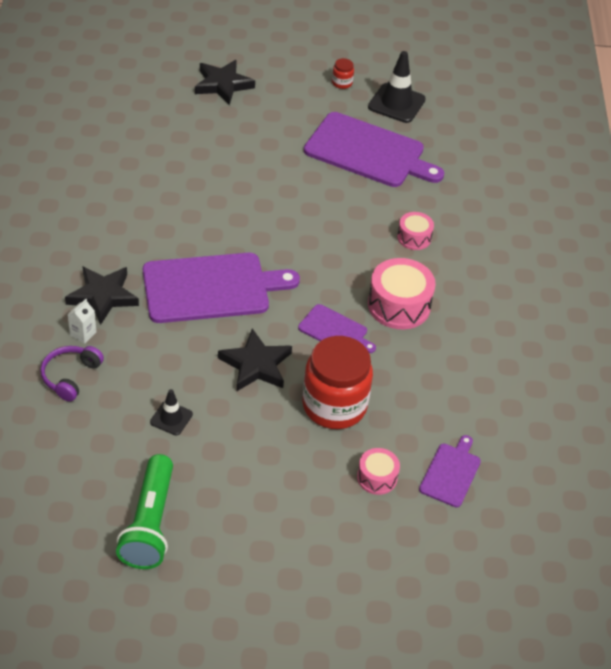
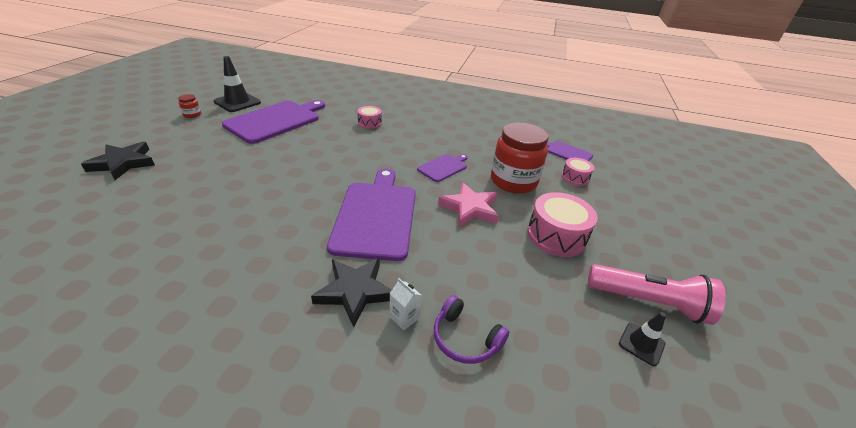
camera: 75 degrees left, 10 degrees down
(150, 523) = (648, 302): green flashlight -> pink flashlight
(171, 418) = (525, 267): black traffic cone -> black traffic cone (641, 344)
(256, 365) = (470, 208): black star -> pink star
(399, 305) = (428, 140): pink drum -> pink drum (556, 236)

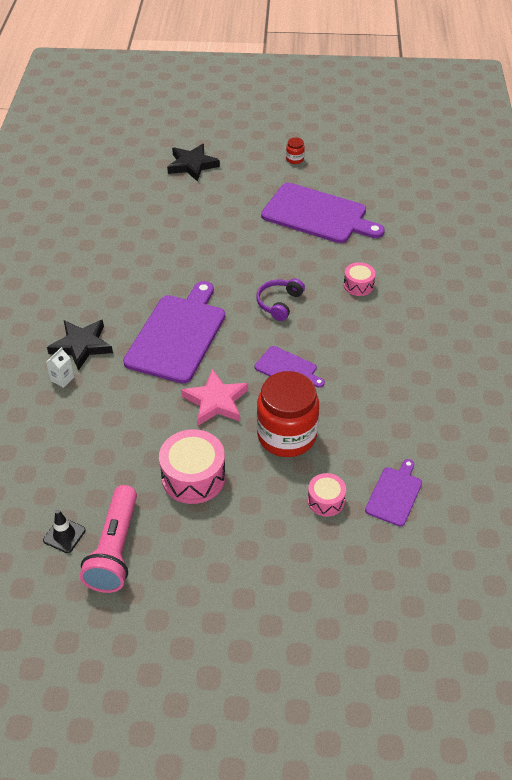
camera: 80 degrees right, 10 degrees up
(237, 102) = (342, 174): black traffic cone -> none
(376, 216) = (177, 335): purple cutting board -> purple cutting board turned 60 degrees counterclockwise
(465, 338) = (49, 417): purple headphones -> purple headphones (279, 303)

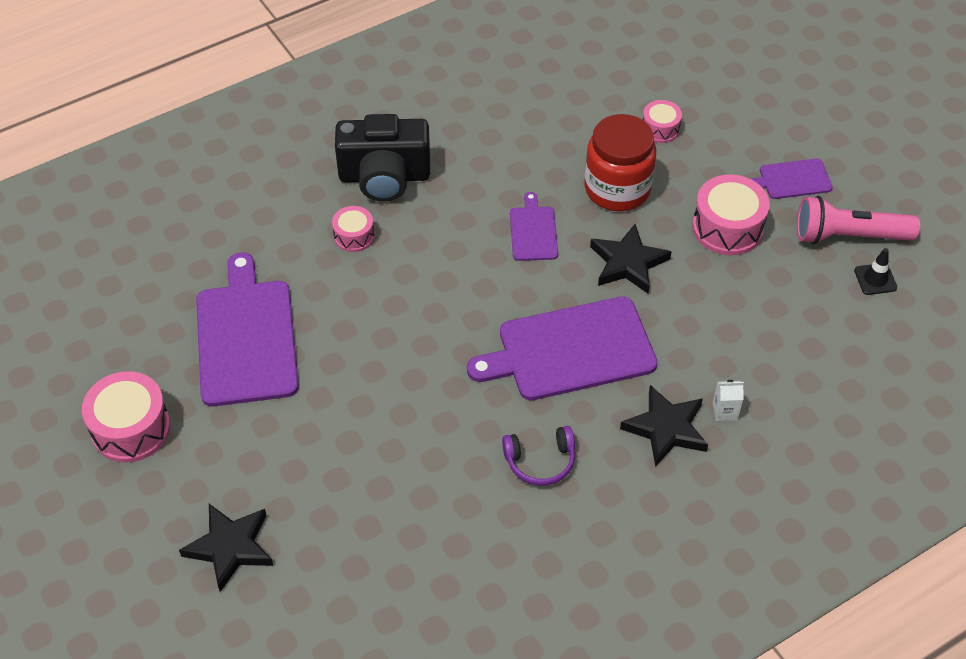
camera: 125 degrees left, 5 degrees up
(115, 549) = (848, 236): pink flashlight -> pink flashlight turned 150 degrees counterclockwise
(216, 401) = (628, 263): pink star -> black star
(279, 303) = (442, 289): purple headphones -> purple headphones (540, 461)
(295, 159) = (131, 428): red jar -> pink drum
(394, 494) = (610, 91): purple cutting board -> purple cutting board (792, 180)
(401, 321) = (384, 177): none -> black camera

